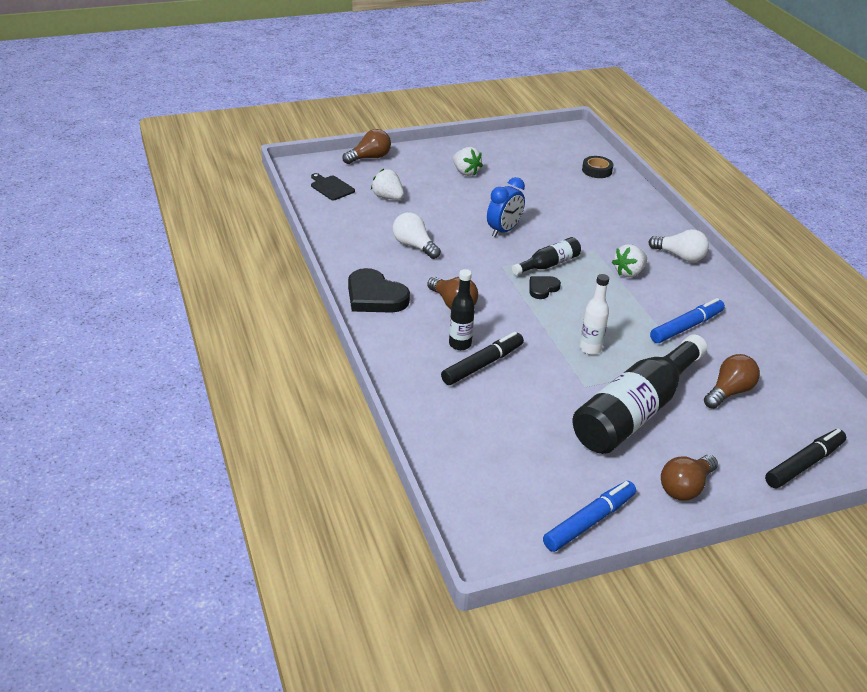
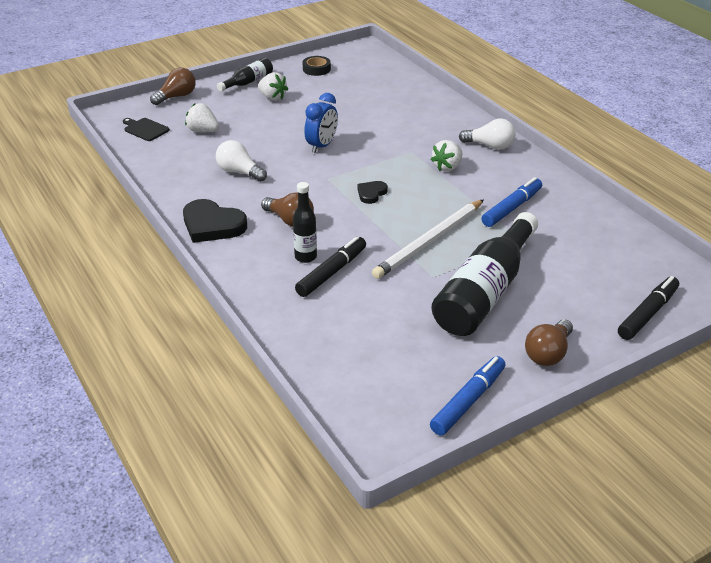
camera: 10 degrees left, 0 degrees up
(548, 264) = (371, 171): black bottle -> black bottle (248, 82)
(590, 348) = (429, 241): white bottle -> white pencil
(597, 170) = (395, 80): black tape -> black tape (316, 69)
(729, 392) = (565, 260): brown light bulb -> none

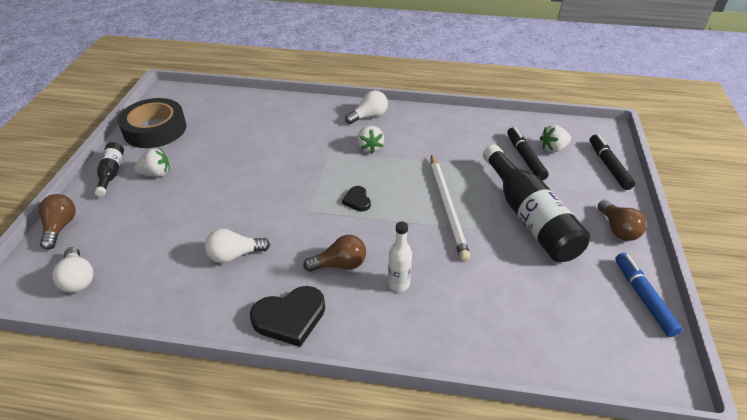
camera: 50 degrees left, 5 degrees up
(145, 129) = (78, 279): black cutting board -> white light bulb
(203, 131) = (141, 242): white strawberry -> white strawberry (553, 148)
(305, 257) = (399, 284): black bottle -> white bottle
(316, 69) = (155, 129): black tape -> black tape, size x2.19
(322, 146) = (262, 188): blue clock -> none
(332, 272) = (434, 281): black marker -> black marker (525, 158)
(512, 208) = (449, 150): blue marker -> none

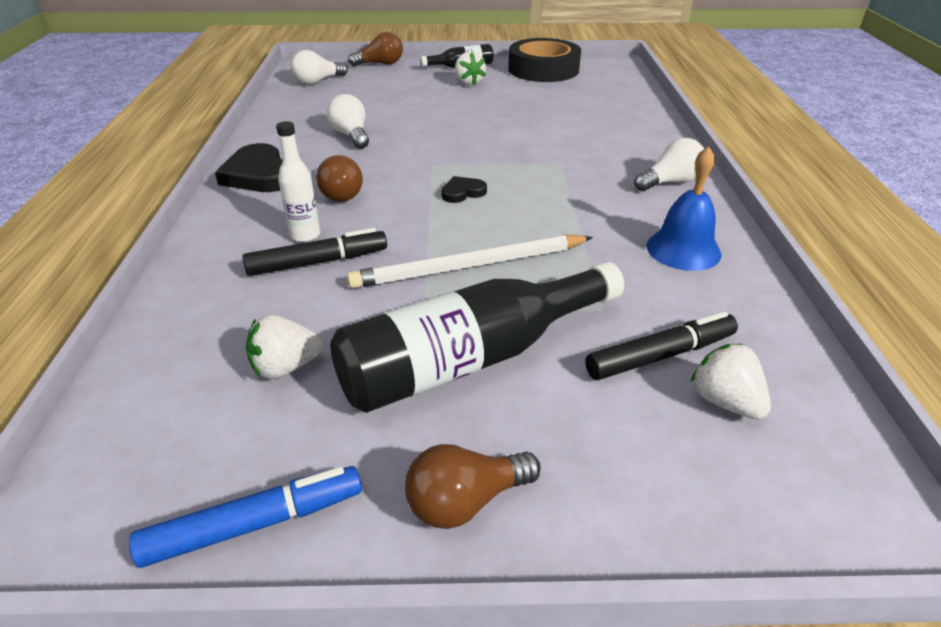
camera: 80 degrees right, 5 degrees down
(369, 116) = (670, 182): white light bulb -> white light bulb turned 75 degrees counterclockwise
(369, 147) = (588, 190): white strawberry -> white strawberry (286, 367)
(441, 130) = (683, 249): none -> blue bell
(608, 166) = (715, 509): black marker -> black marker (318, 262)

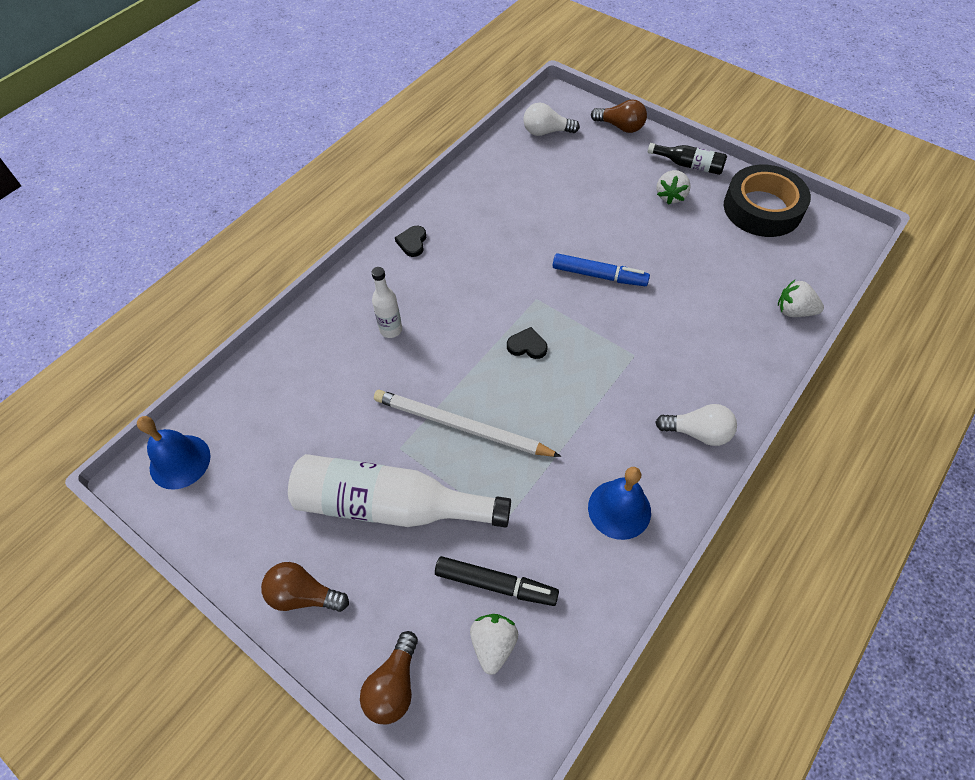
camera: 40 degrees right, 20 degrees up
(112, 478) = (180, 461): none -> blue bell
(254, 524) = (213, 534): blue marker -> blue marker (599, 275)
(259, 174) = (412, 242): black heart -> black heart, size x0.54
(286, 367) = (296, 441): white strawberry -> white strawberry (794, 311)
(318, 262) = (378, 362): black marker -> none
(339, 193) = (446, 296): brown light bulb -> brown light bulb (394, 685)
(351, 135) = (510, 227): white light bulb -> none
(471, 359) = (390, 505): black bottle -> white bottle

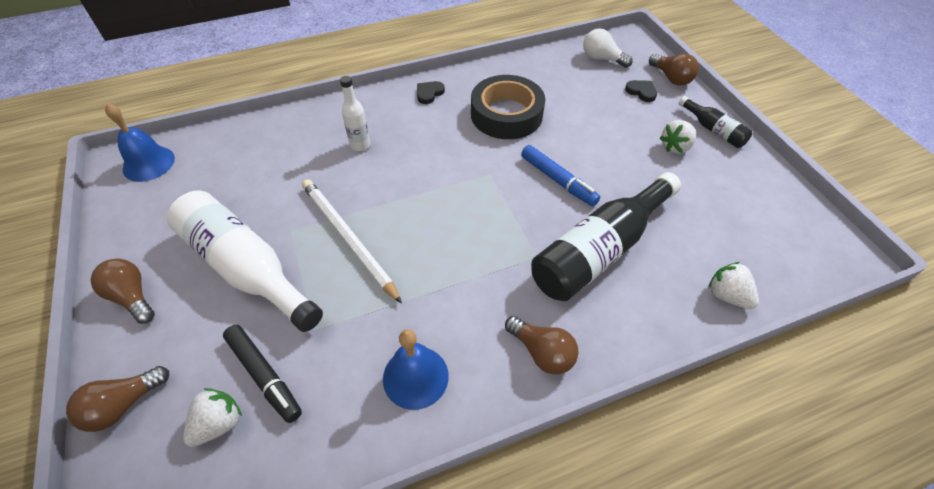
camera: 30 degrees right, 5 degrees down
(527, 346) = (452, 205): black heart -> black heart (641, 92)
(678, 322) = (599, 250): none -> black bottle
(698, 432) = (542, 352): white light bulb -> brown light bulb
(762, 208) = (762, 193): black tape -> black tape (506, 114)

